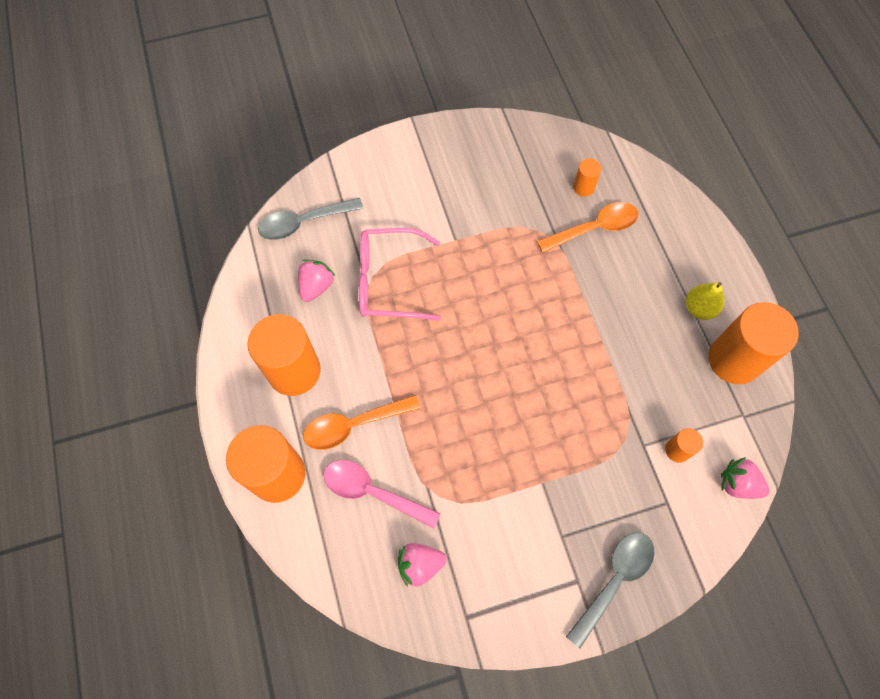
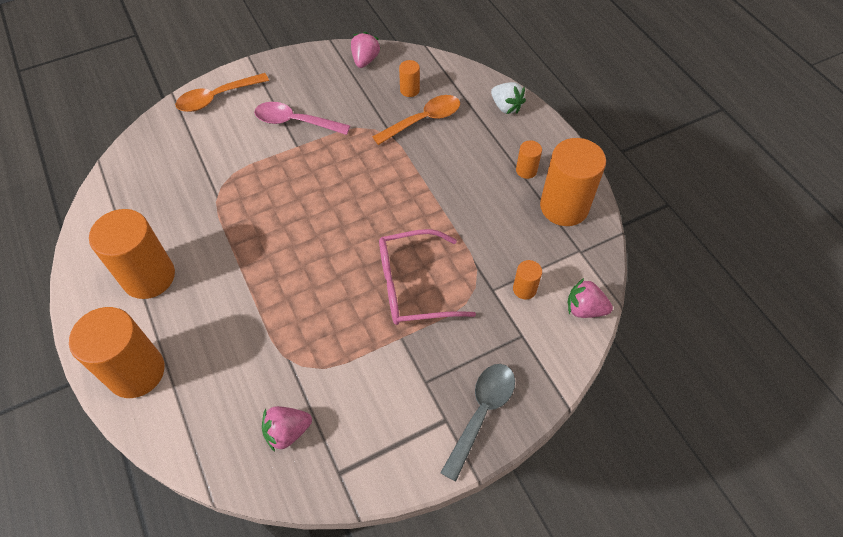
camera: 10 degrees left, 10 degrees down
(304, 223) = (152, 151): grey spoon -> none
(316, 286) = (167, 201): pink strawberry -> pink strawberry (365, 60)
(353, 425) = (211, 315): orange spoon -> orange spoon (217, 98)
(372, 492) = (234, 372): pink spoon -> pink spoon (295, 122)
(389, 281) = (237, 188): pink glasses -> pink glasses (414, 286)
(687, 225) = (506, 107): none -> white strawberry
(699, 308) = (526, 170): yellow pear -> orange cylinder

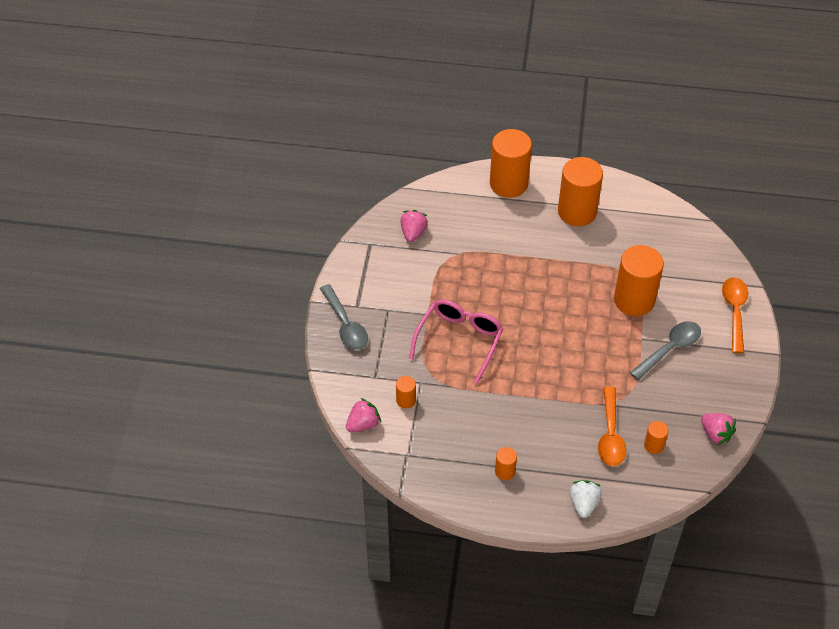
camera: 125 degrees right, 5 degrees down
(295, 122) = (670, 349): pink spoon -> grey spoon
(506, 107) = (583, 504): white strawberry -> white strawberry turned 105 degrees clockwise
(564, 207) = (451, 472): orange cylinder -> orange cylinder (634, 300)

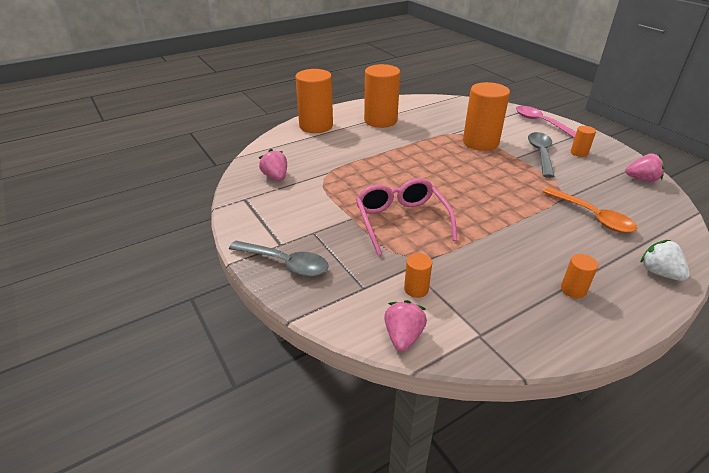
camera: 40 degrees left, 15 degrees down
(654, 445) = (626, 206): orange cylinder -> orange cylinder (579, 153)
(734, 311) = (540, 122): orange spoon -> pink spoon

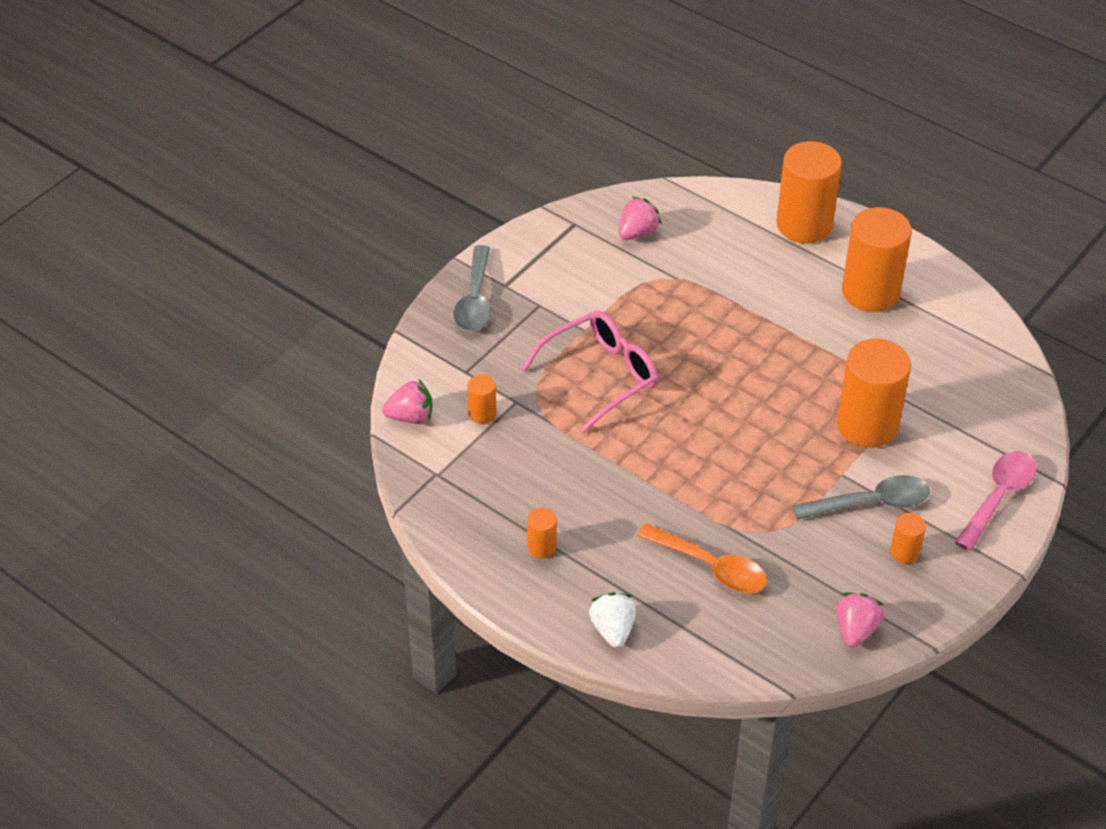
camera: 70 degrees right, 10 degrees up
(592, 216) = (711, 567): orange spoon -> orange spoon turned 90 degrees counterclockwise
(641, 179) = (855, 630): pink strawberry -> pink strawberry turned 150 degrees counterclockwise
(659, 272) = (613, 629): white strawberry -> white strawberry turned 45 degrees counterclockwise

